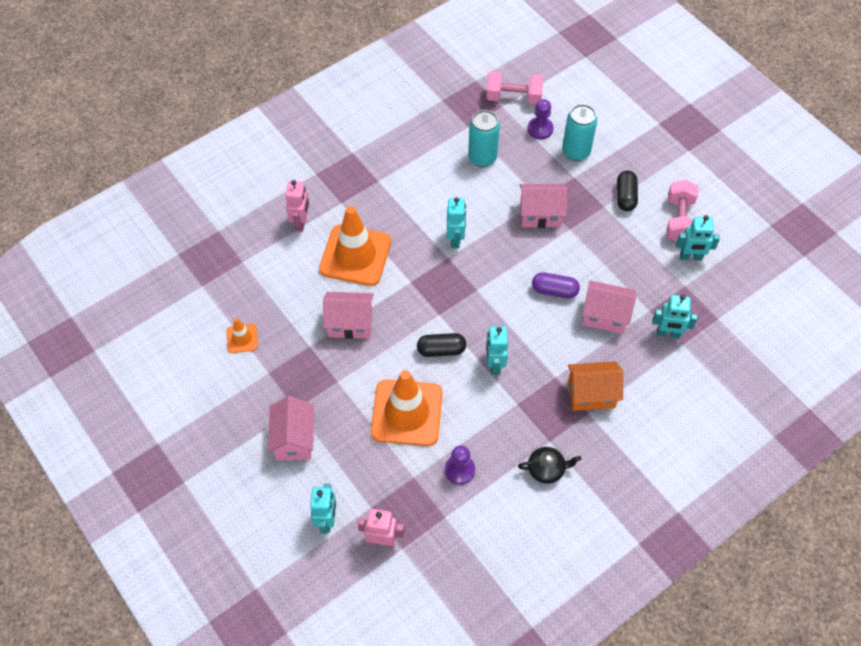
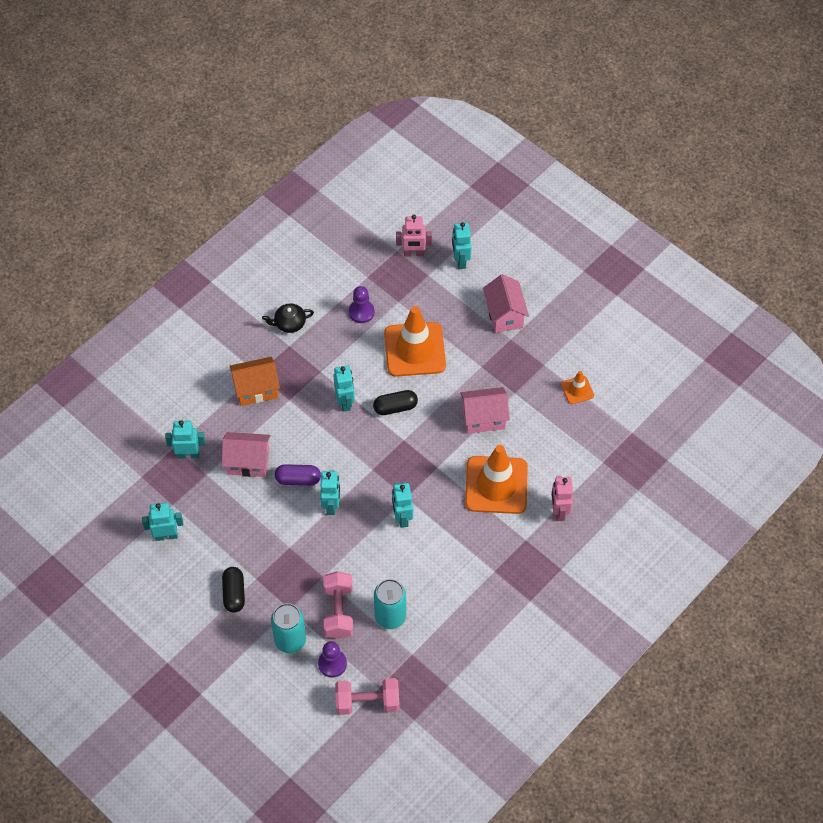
camera: 170 degrees right, 0 degrees up
(523, 261) = (331, 505): none -> turquoise robot
(540, 215) = (320, 558): pink house -> none
(679, 220) = (178, 575): pink dumbbell -> pink dumbbell (338, 611)

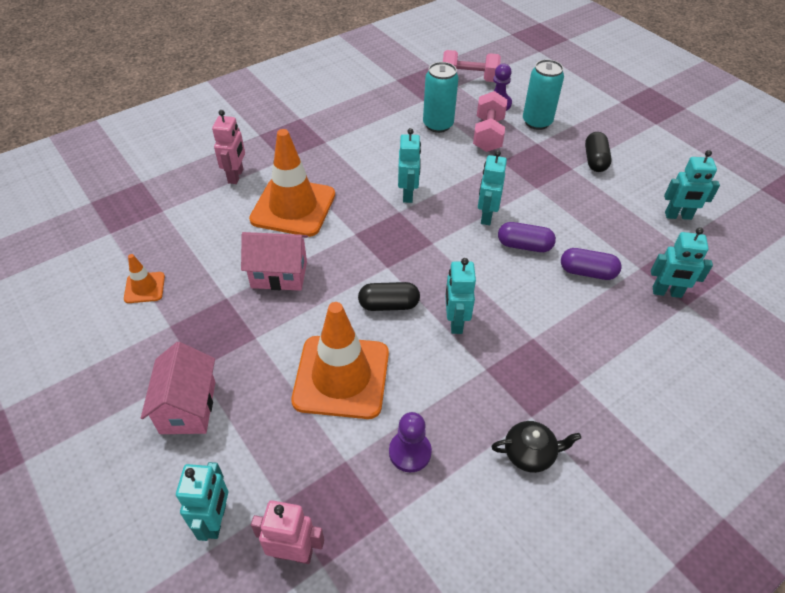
camera: 170 degrees left, 10 degrees down
(248, 462) = (587, 272): pink house -> purple capsule
(256, 389) = (580, 359): orange house -> none

